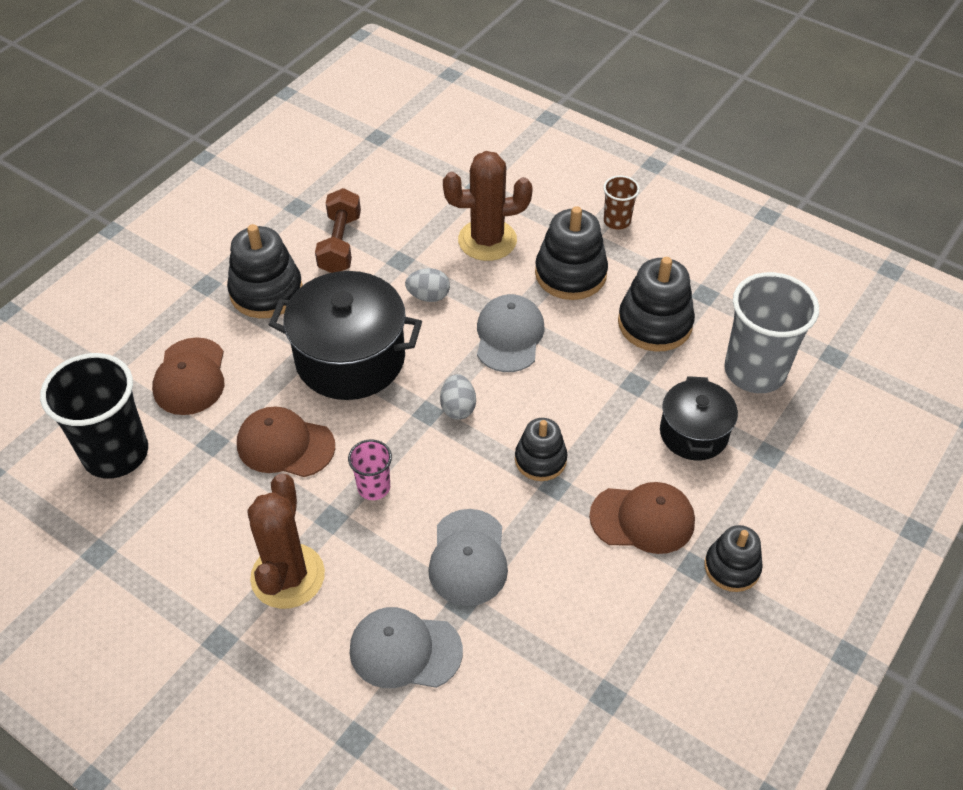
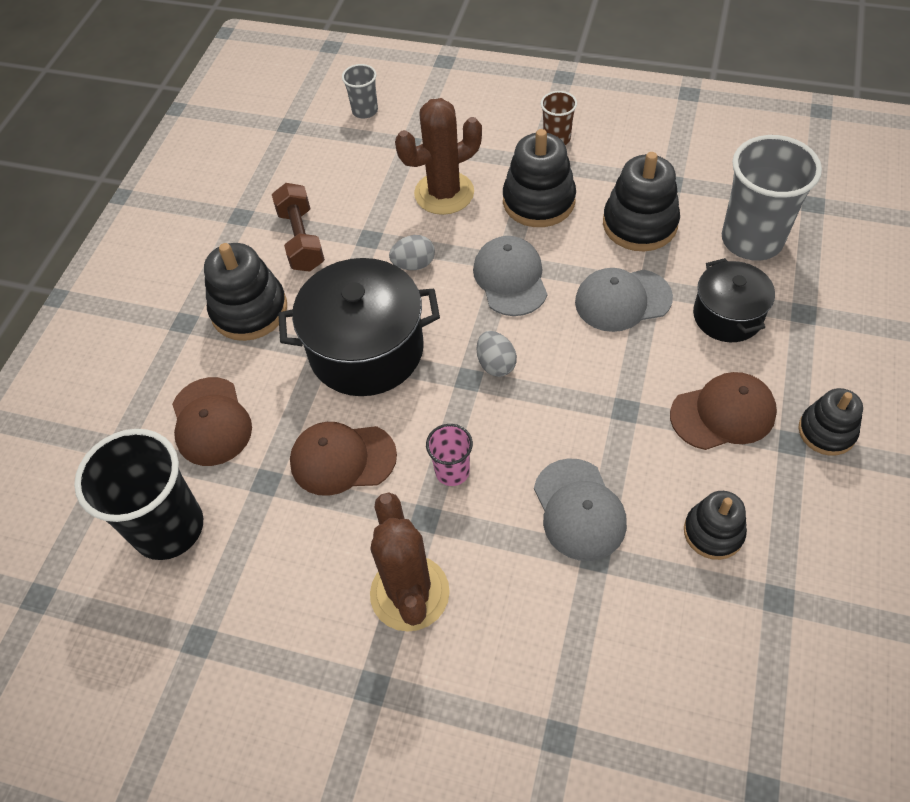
camera: 15 degrees left, 5 degrees up
(405, 650) = (563, 626): grey cap -> grey cap (622, 300)
(452, 143) = (365, 111): none -> grey cup
(540, 459) = (599, 389): black stacking toy -> black stacking toy (713, 532)

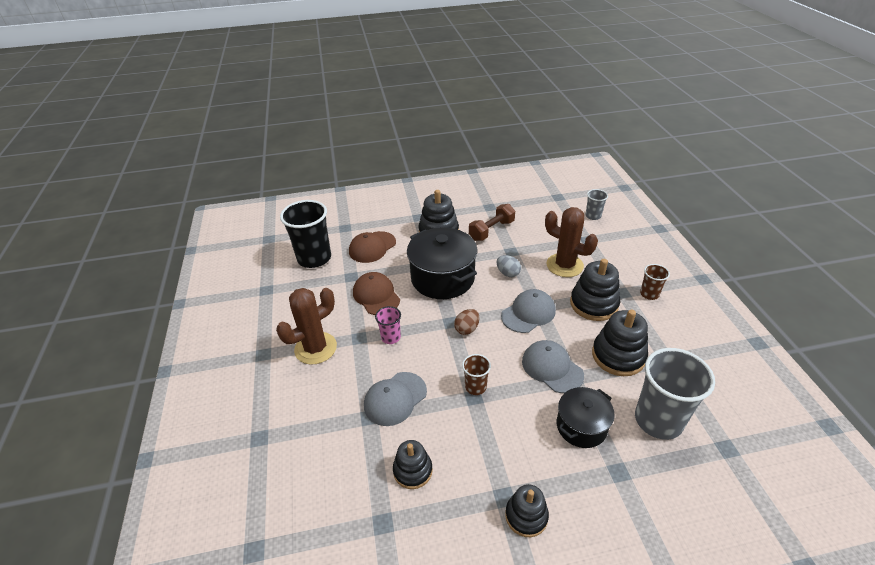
camera: 60 degrees right, 15 degrees down
(496, 364) = (467, 329): grey egg -> brown egg
(609, 400) = (475, 387): none -> brown cup
(723, 414) = (502, 448): brown cap -> none

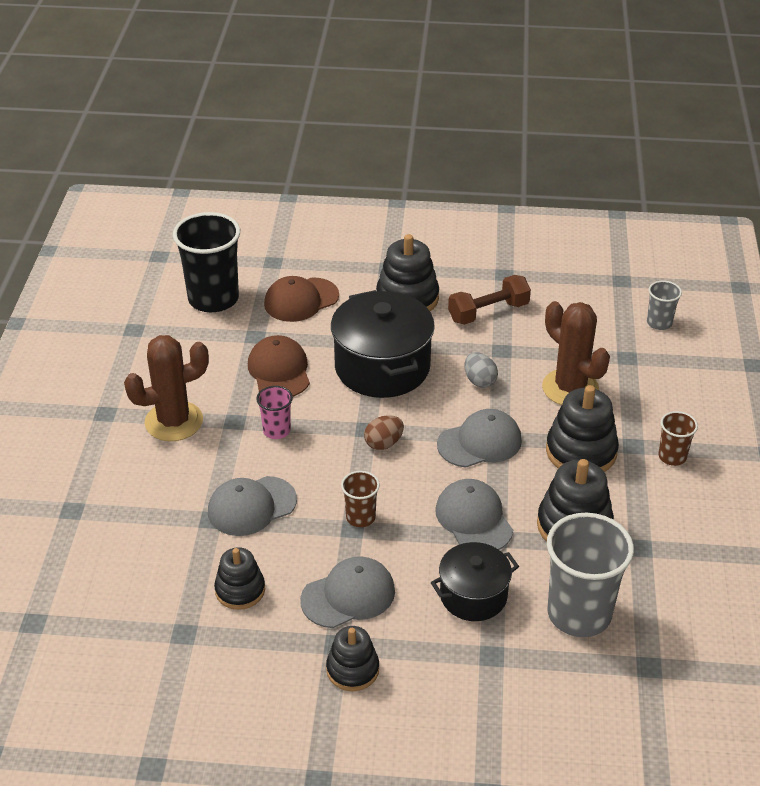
camera: 15 degrees right, 0 degrees up
(494, 452) = (348, 595): none -> grey cap

